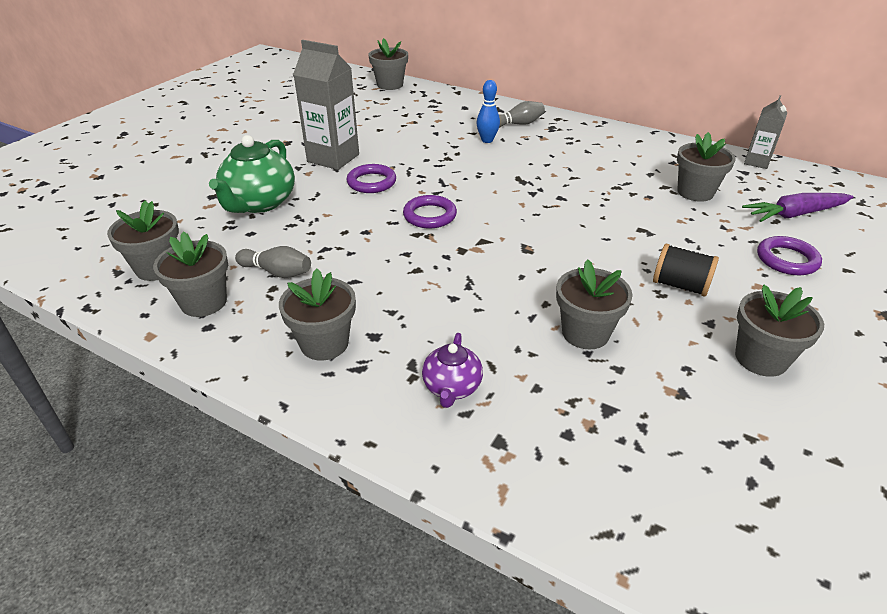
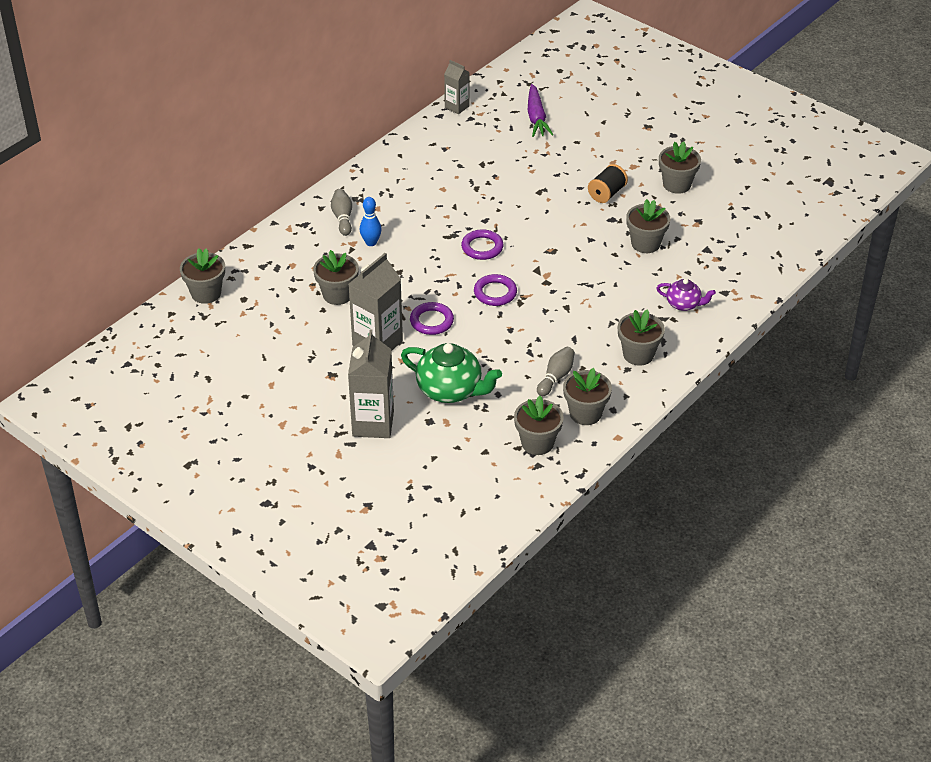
camera: 80 degrees left, 5 degrees up
(214, 167) = (373, 424): none -> grey carton
(695, 192) = (495, 152): grey flower pot -> grey flower pot (337, 294)
(787, 260) = (588, 141): purple ring -> purple ring (482, 247)

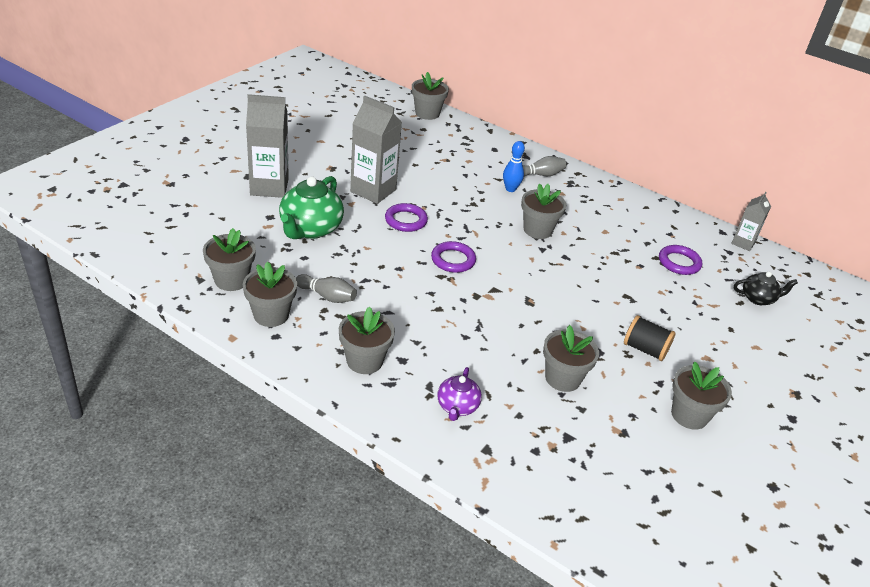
camera: 80 degrees right, 5 degrees down
(337, 294) = (435, 171): grey flower pot -> grey flower pot (537, 230)
(482, 247) = (521, 253): purple ring -> purple ring (679, 263)
(536, 117) = (758, 298): purple carrot -> black teapot

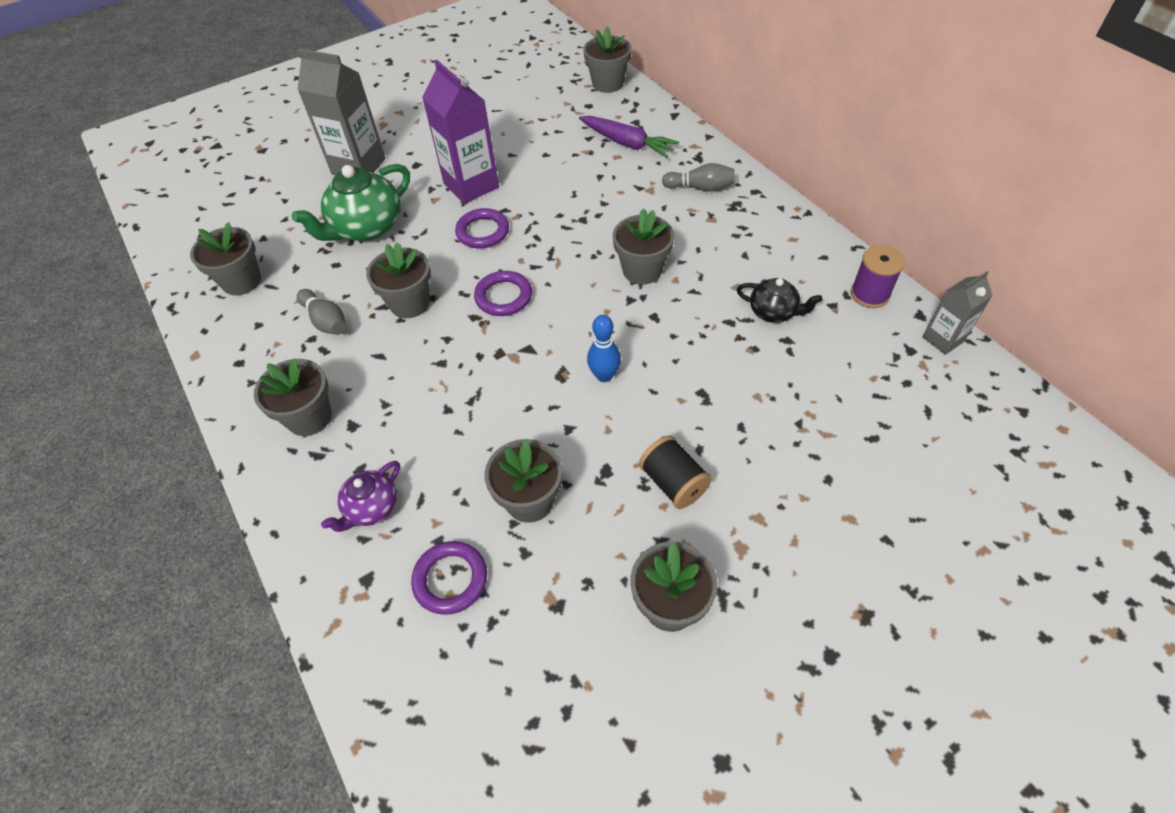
camera: 30 degrees right, 15 degrees up
(271, 315) = (251, 334): grey flower pot -> grey flower pot (409, 303)
(373, 191) = (471, 185): grey carton -> purple carton
(470, 151) = (627, 143): none -> purple carrot
(510, 189) = (645, 204): blue bowling pin -> blue bowling pin (604, 375)
(679, 263) = (816, 354): purple ring -> purple ring (450, 579)
(687, 224) = (869, 294): none -> purple spool
(758, 298) = (907, 438): black teapot -> black teapot (773, 312)

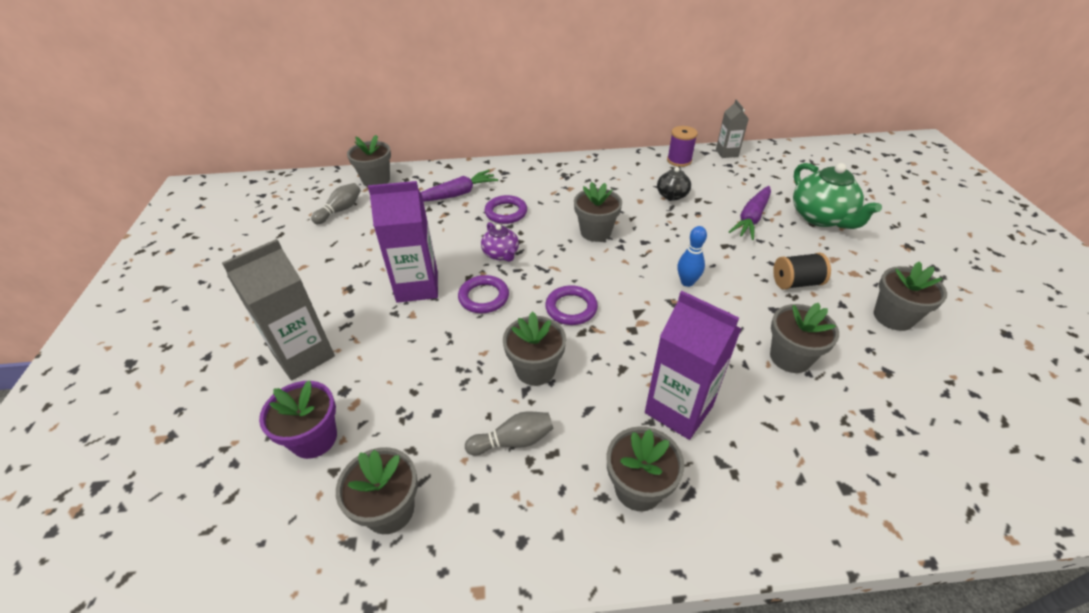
camera: 65 degrees left, 10 degrees down
(285, 214) = (314, 438): none -> purple flower pot
(367, 228) = (405, 373): green teapot -> green teapot (821, 217)
(371, 508) = (768, 463): purple teapot -> purple teapot (501, 254)
(408, 421) = (678, 409): none -> purple carton
(450, 579) = (855, 427): purple ring -> purple ring (506, 212)
(700, 188) = (535, 182): grey bowling pin -> grey bowling pin (340, 210)
(773, 312) = (672, 195): black teapot -> black teapot turned 150 degrees clockwise
(787, 406) = (751, 218): none -> purple carrot

